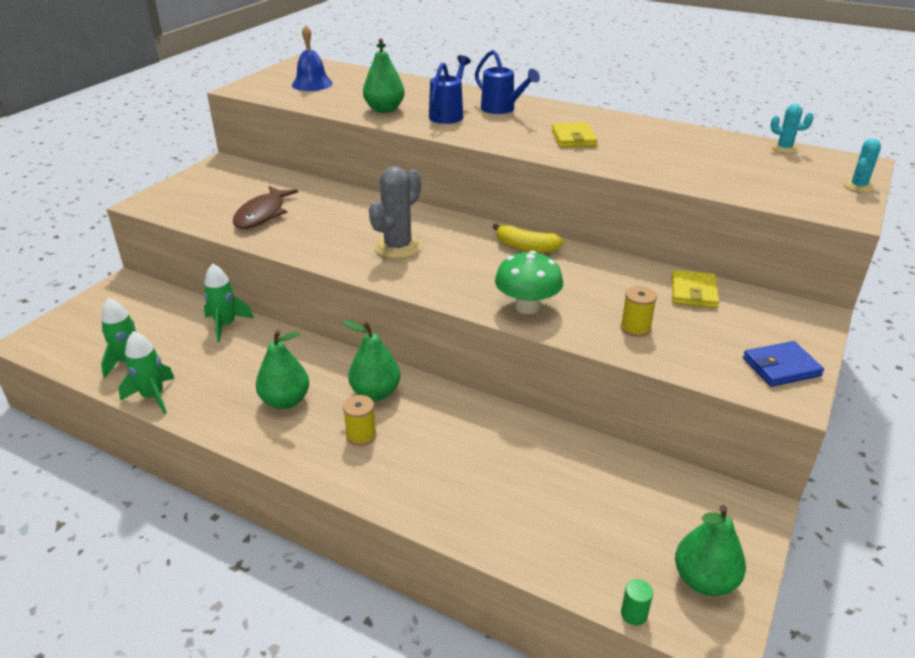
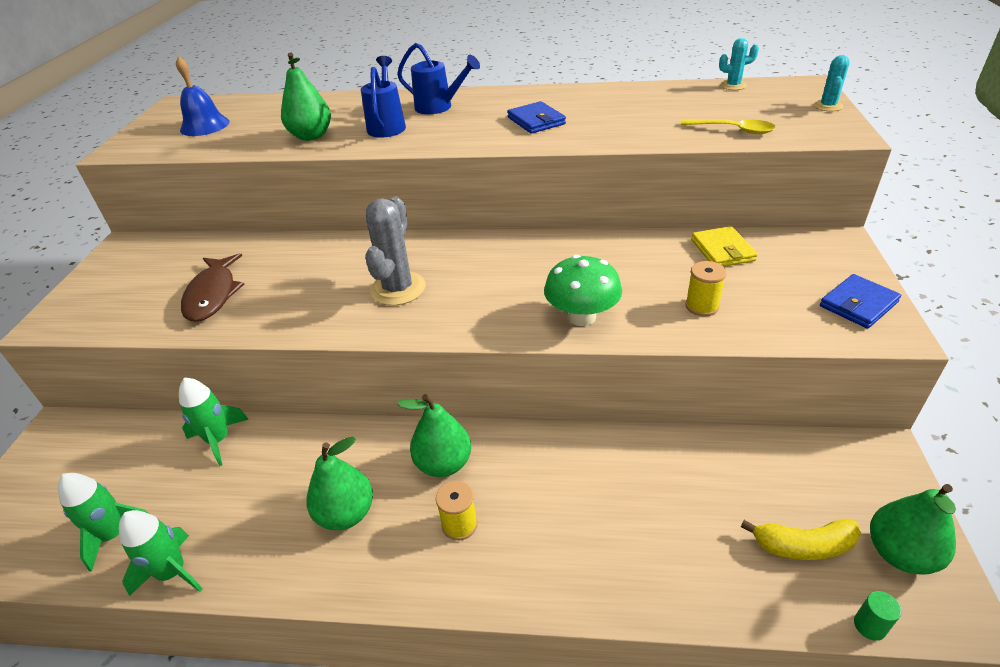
camera: 20 degrees left, 5 degrees up
(526, 247) = (532, 249): yellow banana -> yellow banana (803, 546)
(573, 138) = (536, 121): yellow wallet -> blue wallet
(742, 185) = (733, 130): none -> yellow spoon

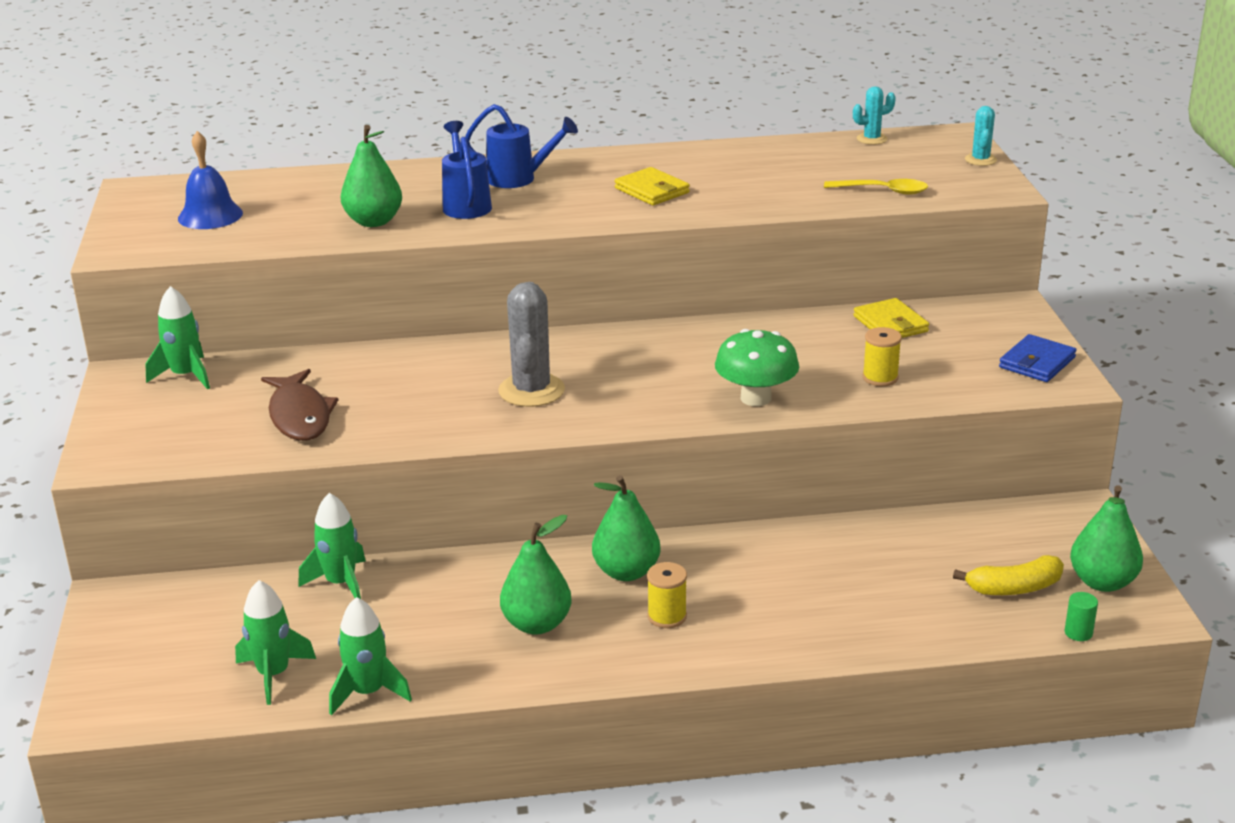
camera: 15 degrees left, 10 degrees down
(161, 250) = (185, 376): none -> green rocket
(536, 121) = (652, 190): blue wallet -> yellow wallet

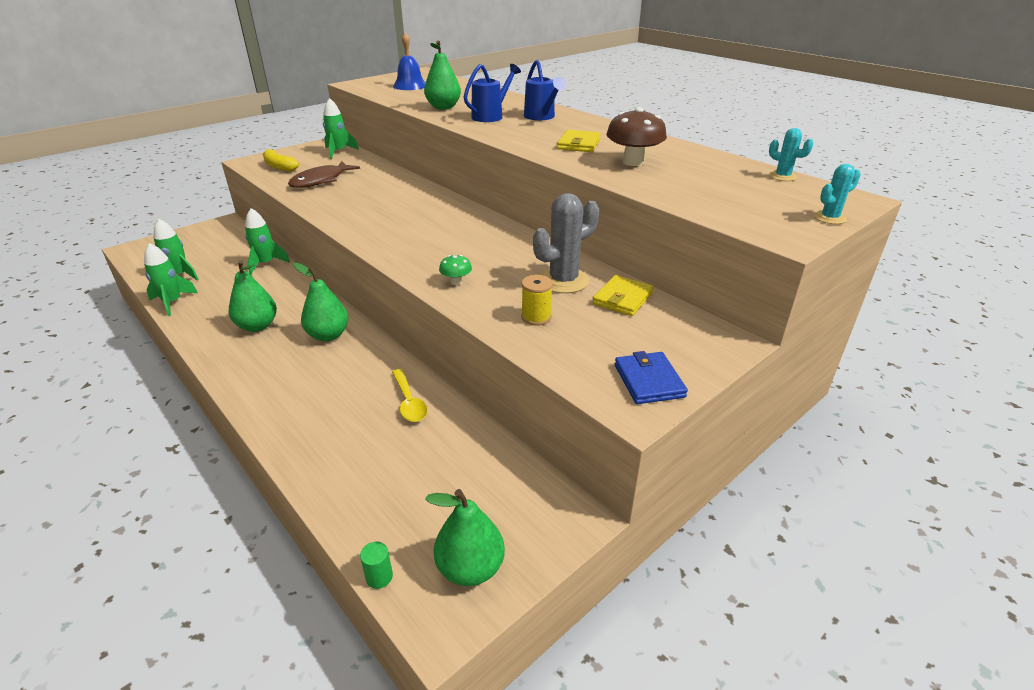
camera: 55 degrees right, 5 degrees up
(531, 390) = (397, 219): grey cactus -> grey cactus (563, 281)
(667, 616) = (288, 365): yellow spool -> none
(746, 184) = (633, 162): none -> brown mushroom
(755, 398) = (456, 282): green mushroom -> green mushroom, size x0.52
(883, 191) = (700, 200): yellow spoon -> yellow spoon (409, 402)
(1014, 588) = (422, 512): yellow banana -> yellow banana (279, 167)
(1037, 362) = (649, 381): blue wallet -> blue wallet turned 75 degrees clockwise

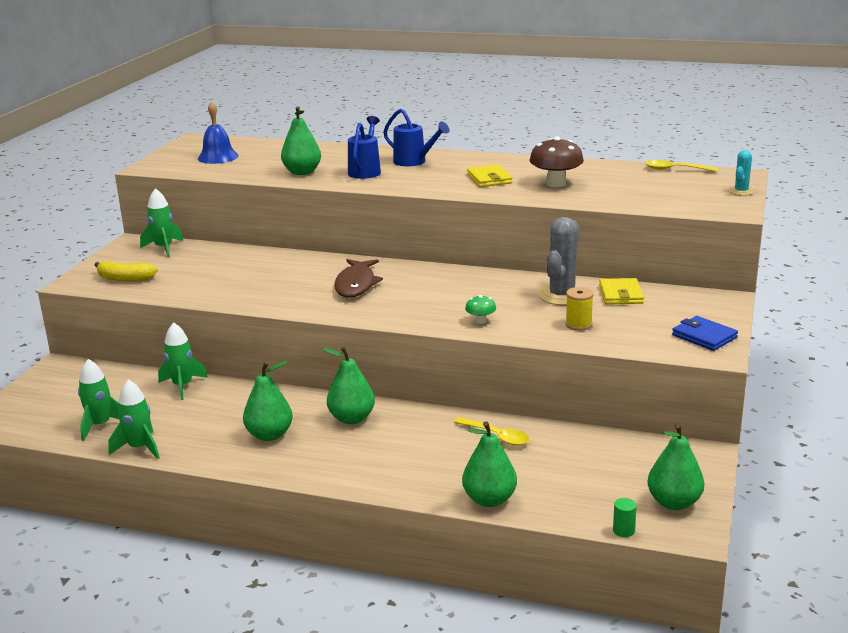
camera: 30 degrees left, 10 degrees down
(316, 469) = (489, 499): none -> green pear
(321, 180) = (201, 279): brown fish -> brown fish (356, 285)
(782, 176) = (675, 169): turquoise cactus -> yellow spoon

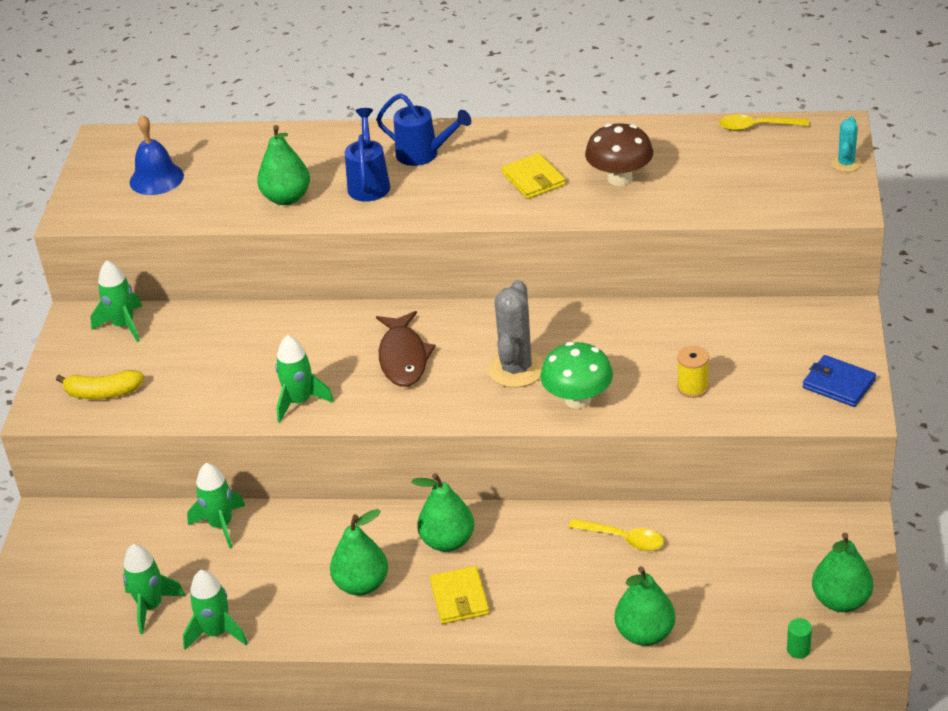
camera: 10 degrees left, 15 degrees up
(264, 298) = (300, 402): none -> green rocket
(480, 321) = (577, 399): green mushroom -> green mushroom, size x1.94
(562, 296) = (658, 338): grey cactus -> grey cactus (516, 369)
(621, 294) = (726, 325): yellow wallet -> yellow wallet (459, 598)

